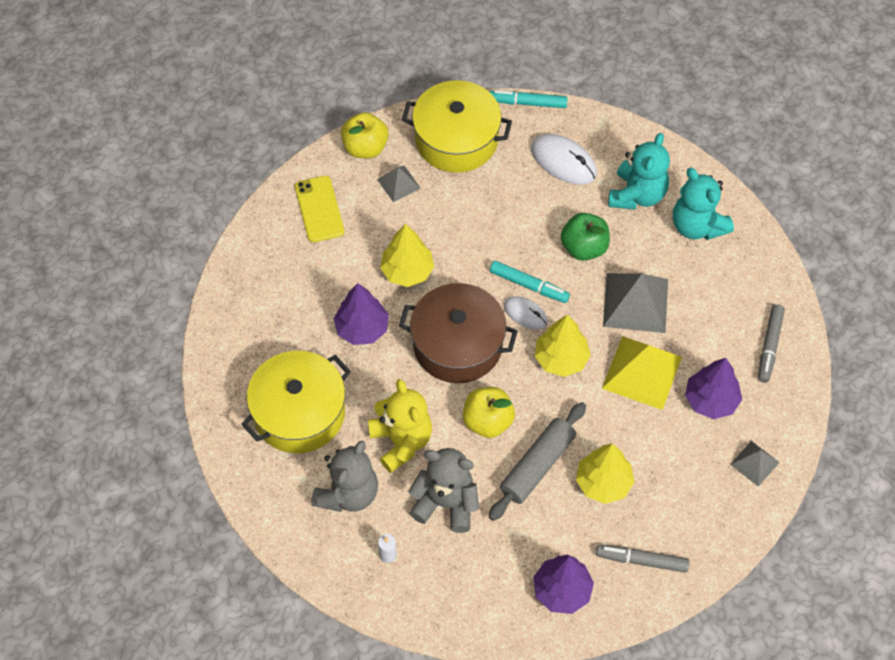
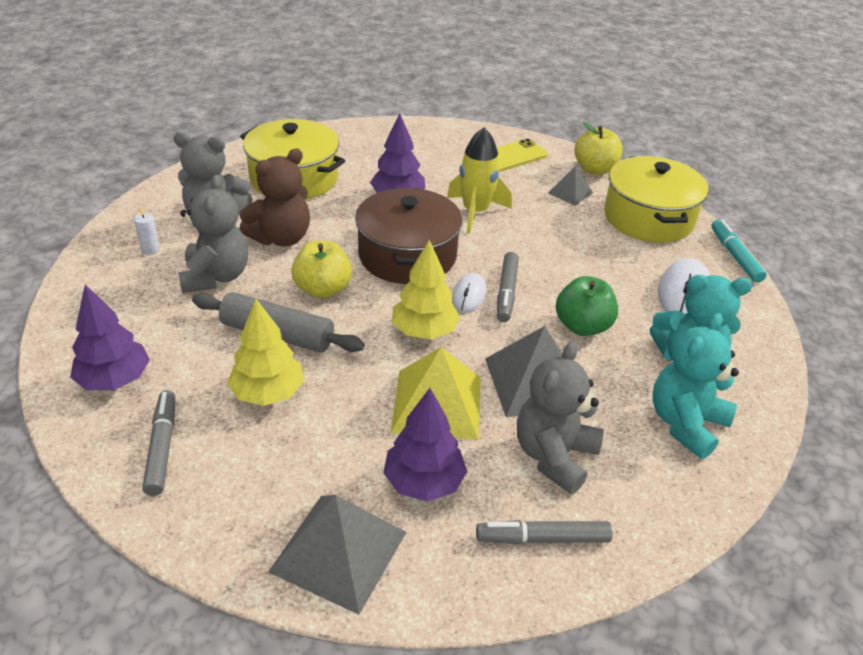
camera: 70 degrees right, 20 degrees down
(401, 441) = (281, 238): yellow teddy bear -> brown teddy bear
(407, 271) = (475, 212): yellow tree -> yellow rocket
(529, 285) = (506, 292): turquoise marker -> grey marker
(706, 315) = (554, 456): none -> grey teddy bear
(754, 463) = (339, 551): grey pyramid -> grey pyramid, size x1.85

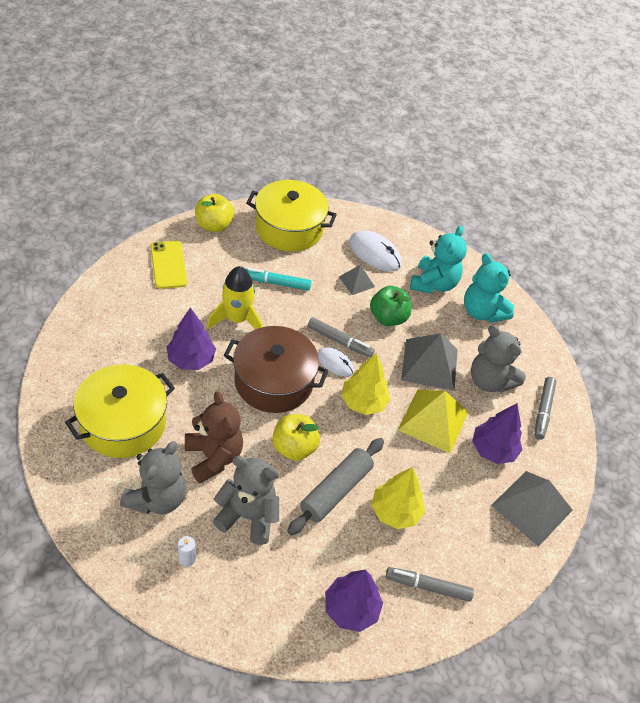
camera: 75 degrees left, 10 degrees up
(570, 192) = (238, 254): grey pyramid -> grey pyramid (356, 281)
(735, 256) = (349, 210): turquoise marker -> turquoise marker (276, 283)

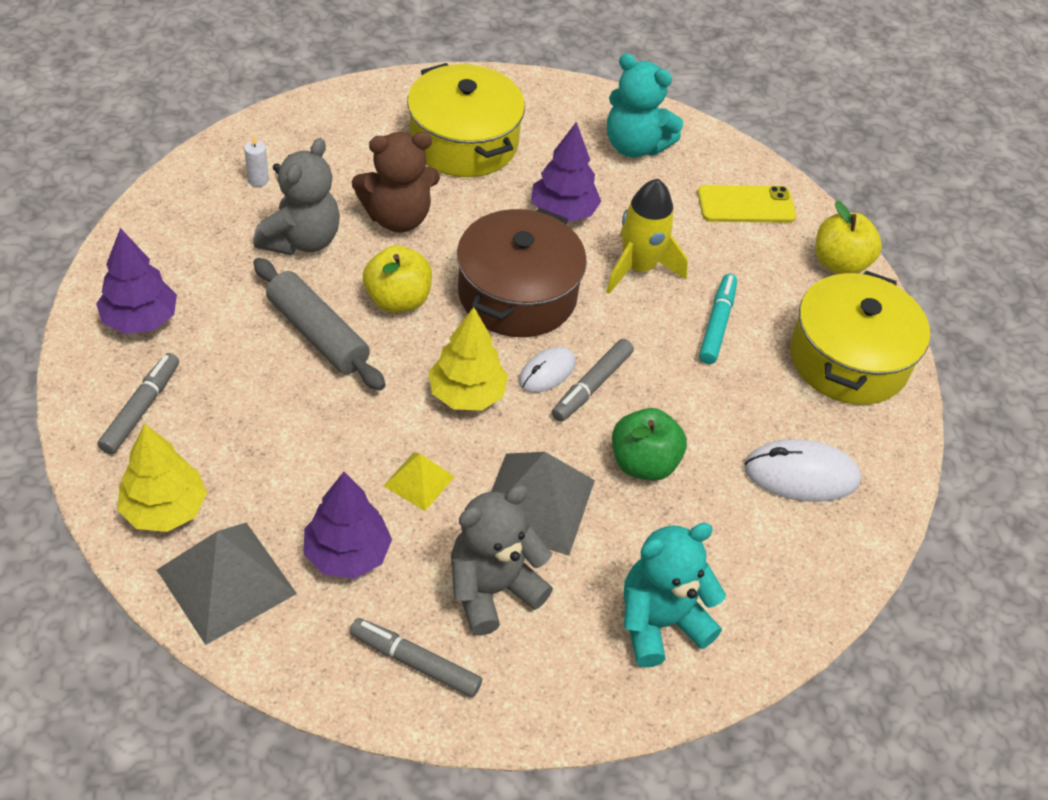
camera: 100 degrees right, 0 degrees up
(157, 498) = (347, 162): grey teddy bear -> none
(356, 281) = (727, 433): grey pyramid -> none
(375, 253) = (801, 474): white mouse -> white mouse turned 45 degrees clockwise
(395, 511) = (267, 395): yellow tree -> yellow tree (165, 509)
(433, 284) = (730, 554): turquoise teddy bear -> turquoise teddy bear (635, 146)
(433, 420) = (419, 481): yellow pyramid -> yellow pyramid, size x0.54

